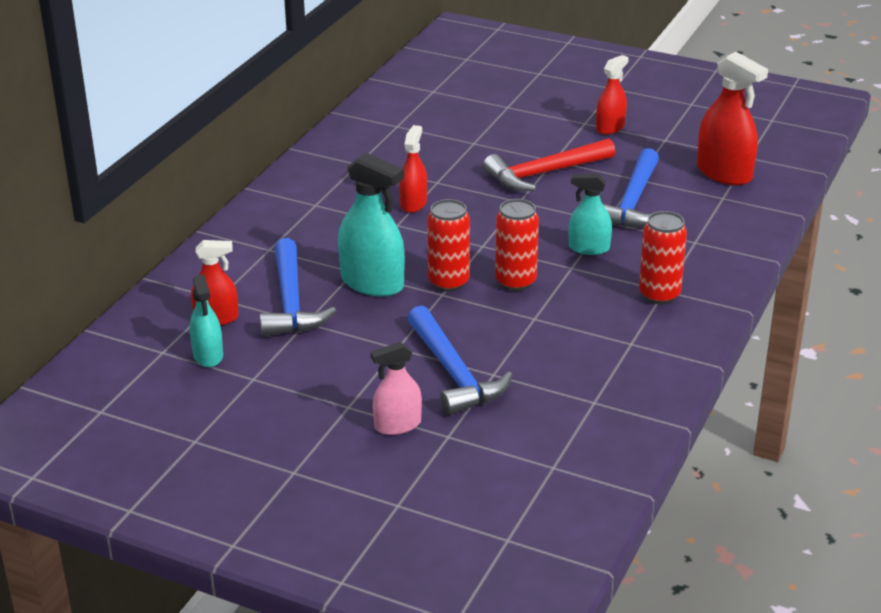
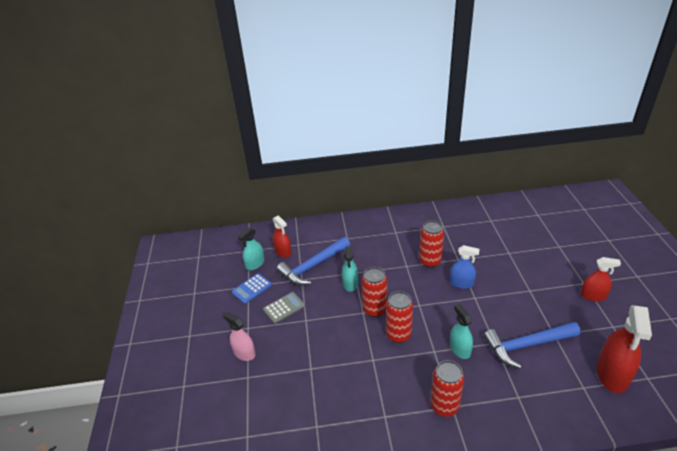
camera: 60 degrees right, 5 degrees up
(264, 376) = (252, 289): none -> blue calculator
(347, 359) = (284, 308): none -> grey calculator
(372, 283) = (350, 283): turquoise spray bottle -> turquoise spray bottle, size x0.61
(413, 203) = (430, 261): red spray bottle -> red can
(454, 373) = (300, 352): blue hammer -> none
(483, 199) = (461, 283): none -> blue spray bottle
(544, 173) = (512, 293): red hammer -> none

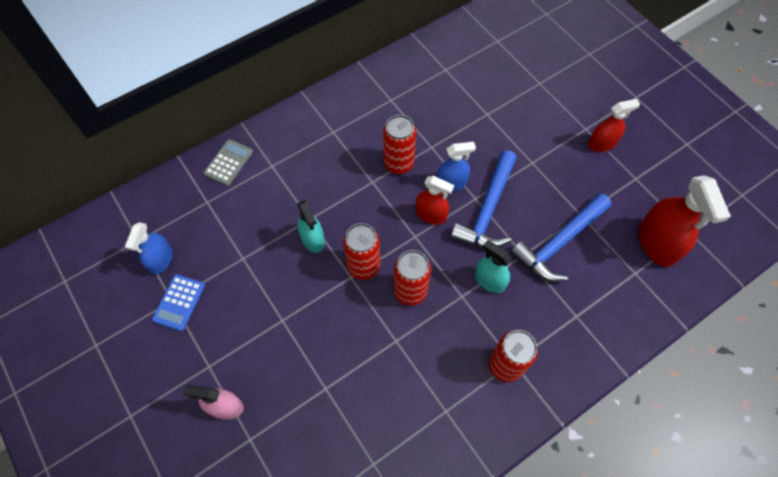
camera: 30 degrees left, 25 degrees up
(255, 264) = (161, 260): turquoise spray bottle -> blue spray bottle
(283, 252) = (191, 223): red spray bottle -> red spray bottle (431, 214)
(284, 308) = (242, 314): grey calculator -> grey calculator (228, 163)
(313, 266) = (247, 231): blue hammer -> blue hammer (487, 210)

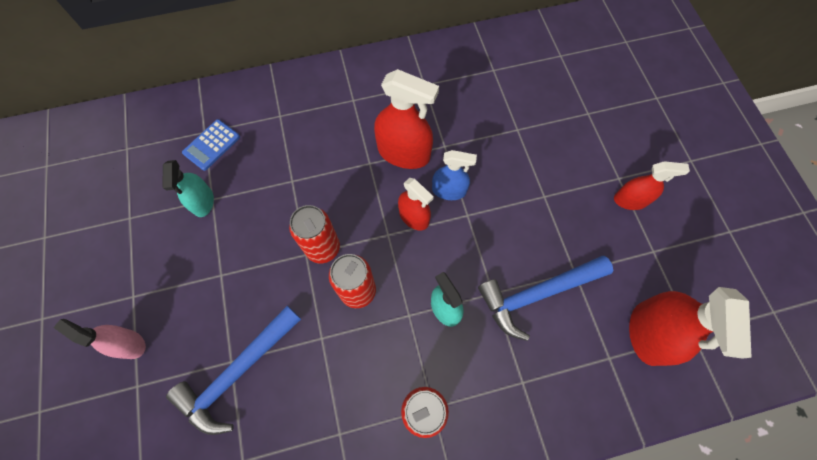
camera: 20 degrees right, 5 degrees up
(161, 260) = (138, 175): blue spray bottle -> none
(179, 302) = (135, 222): blue calculator -> blue calculator (212, 145)
(228, 163) = (241, 100): grey calculator -> none
(312, 239) = (286, 202): turquoise spray bottle -> turquoise spray bottle (203, 202)
(398, 164) = (404, 153): red can -> red spray bottle
(487, 210) = (475, 232): blue hammer -> blue hammer (237, 373)

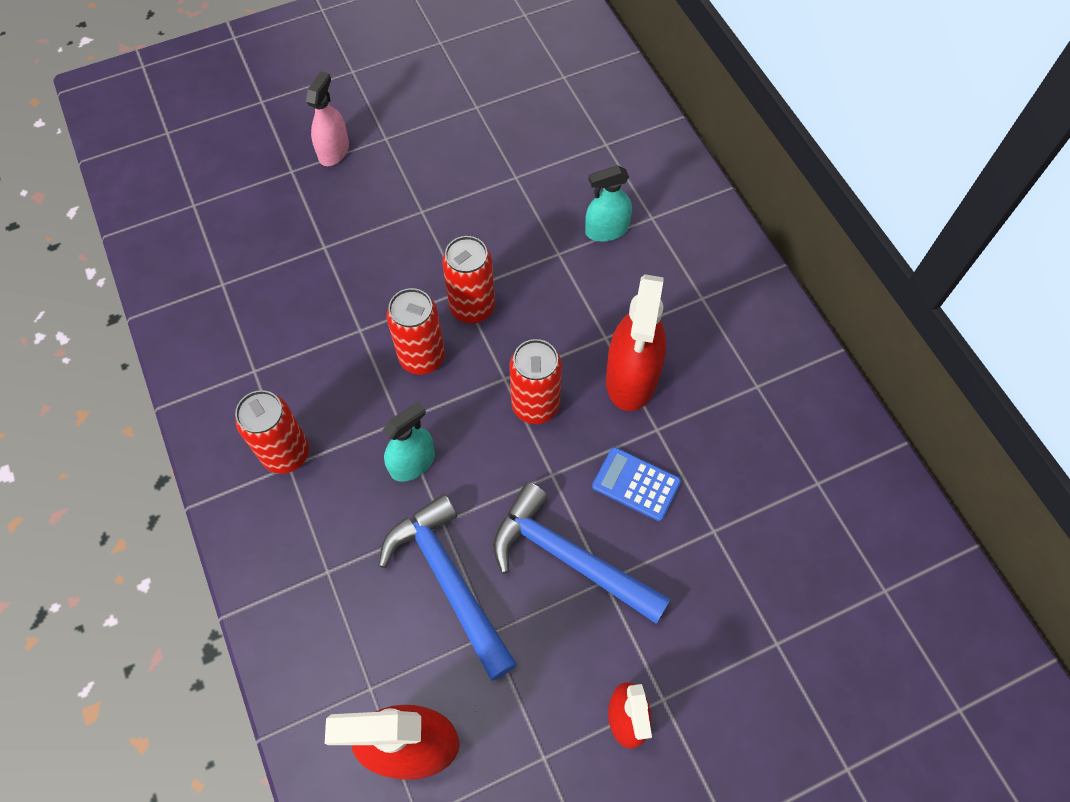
camera: 80 degrees right, 5 degrees down
(203, 202) = (510, 169): turquoise spray bottle -> turquoise spray bottle (606, 230)
(212, 145) = (589, 157): blue calculator -> blue calculator (636, 484)
(237, 373) = (312, 256): blue hammer -> blue hammer (568, 557)
(414, 217) = (535, 406): red spray bottle -> red can
(449, 190) = (585, 445): blue spray bottle -> none

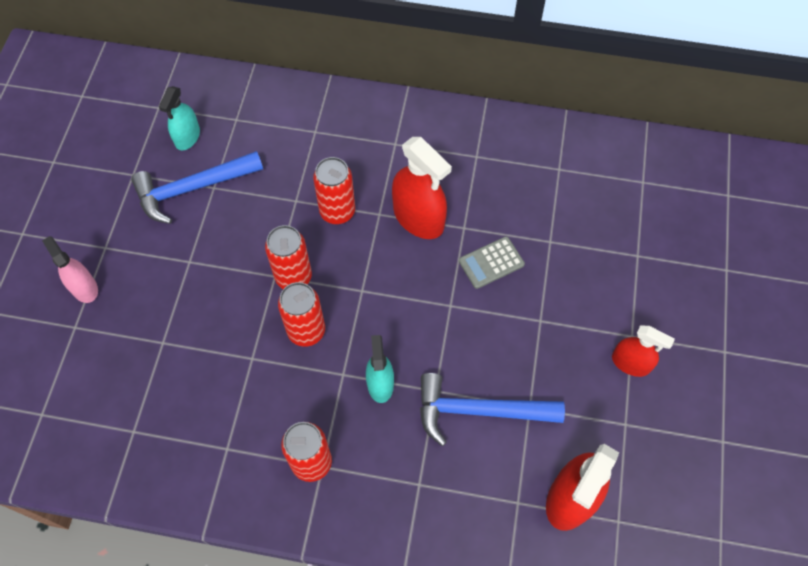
camera: 55 degrees left, 0 degrees up
(535, 406) = (395, 285): red can -> red can (337, 212)
(568, 557) = (511, 331): blue hammer -> blue hammer (192, 189)
(606, 230) = (302, 162): turquoise spray bottle -> turquoise spray bottle (187, 137)
(636, 484) = (491, 263): blue calculator -> grey calculator

